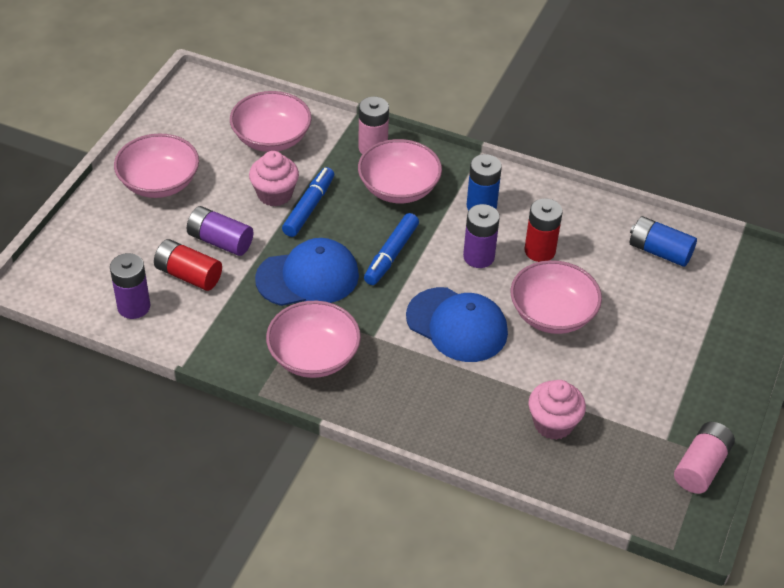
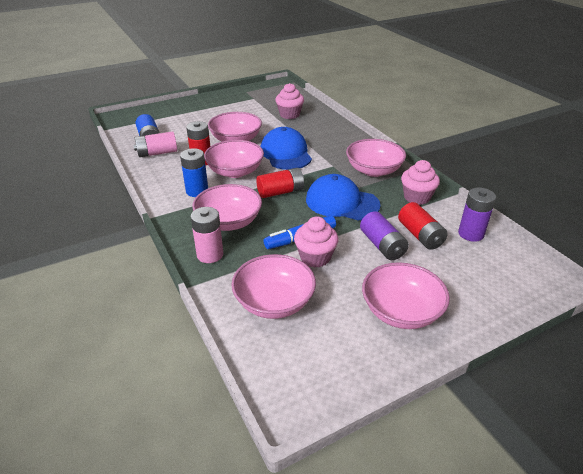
camera: 140 degrees left, 10 degrees down
(226, 334) = (417, 197): none -> pink cupcake
(391, 255) = (280, 192): blue marker -> red battery
(478, 257) = (235, 171): purple battery -> pink bowl
(701, 466) = (253, 90): pink battery -> pink battery (157, 153)

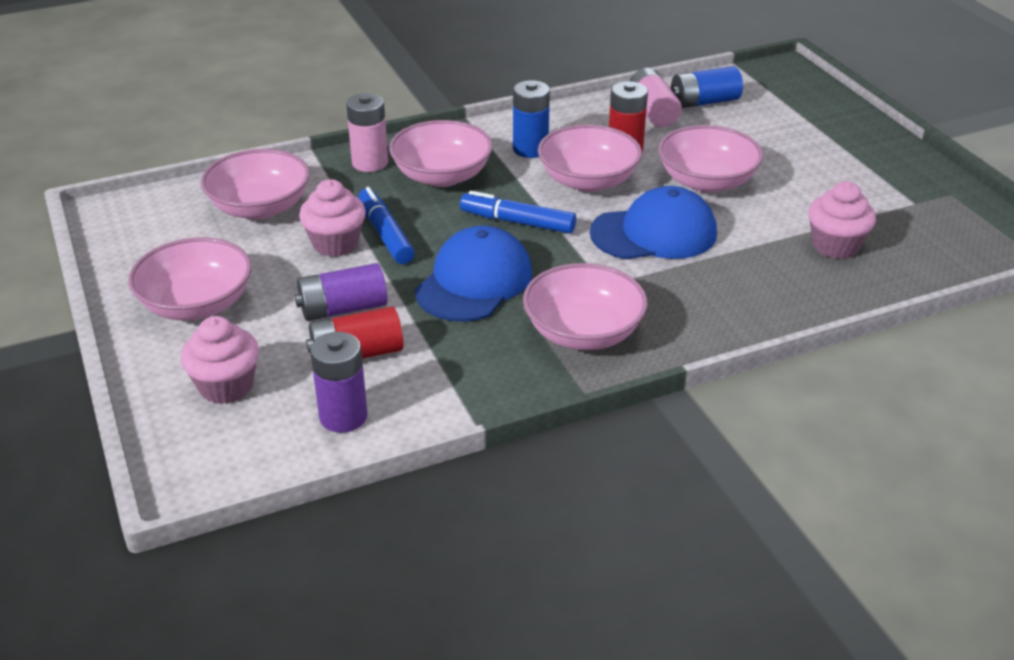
camera: 95 degrees right, 0 degrees up
(280, 192) = (517, 222): red battery -> blue marker
(417, 197) = (475, 372): pink cupcake -> pink cupcake (226, 386)

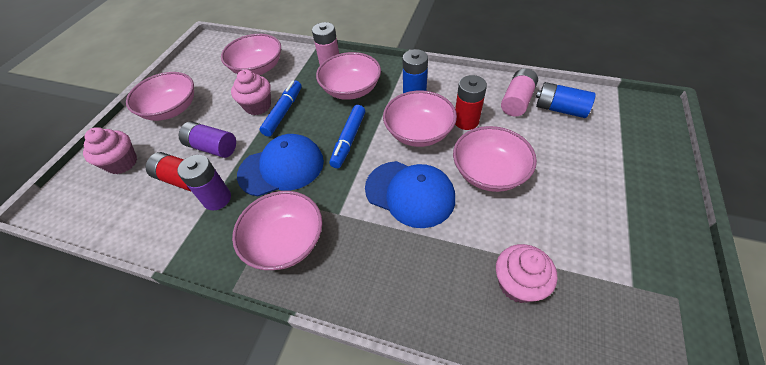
camera: 45 degrees right, 15 degrees up
(343, 416) = (131, 214): purple battery -> purple battery (217, 199)
(517, 222) = (349, 140): blue marker -> blue marker turned 135 degrees counterclockwise

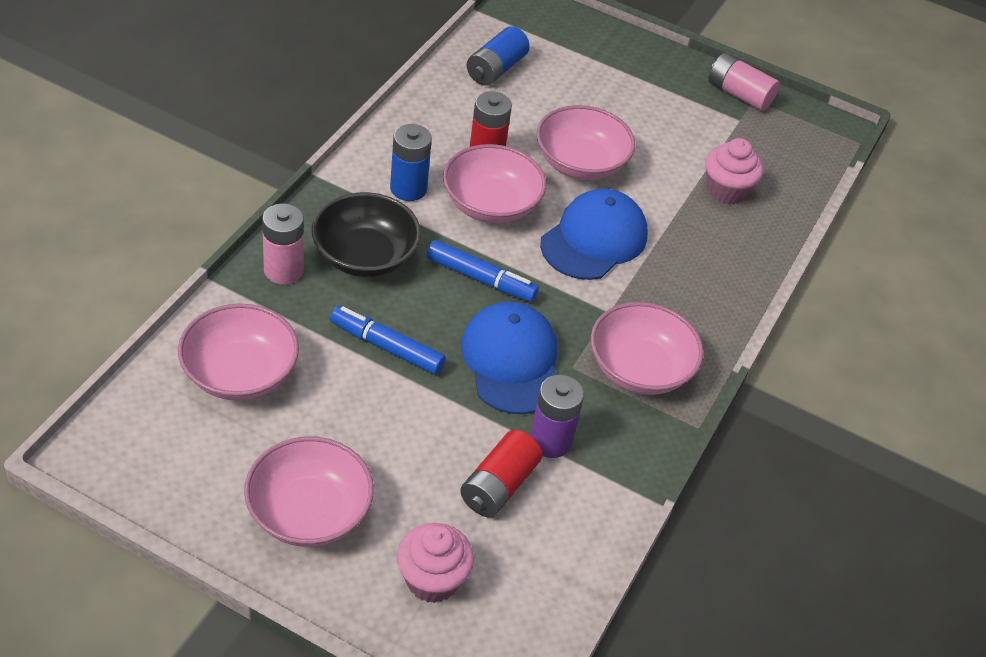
camera: 90 degrees left, 5 degrees down
(212, 147) = (438, 447): purple battery -> none
(258, 106) = (356, 380): pink cupcake -> none
(351, 89) = (365, 256): pink bowl -> black bowl
(517, 101) = (466, 98): pink battery -> pink battery (739, 94)

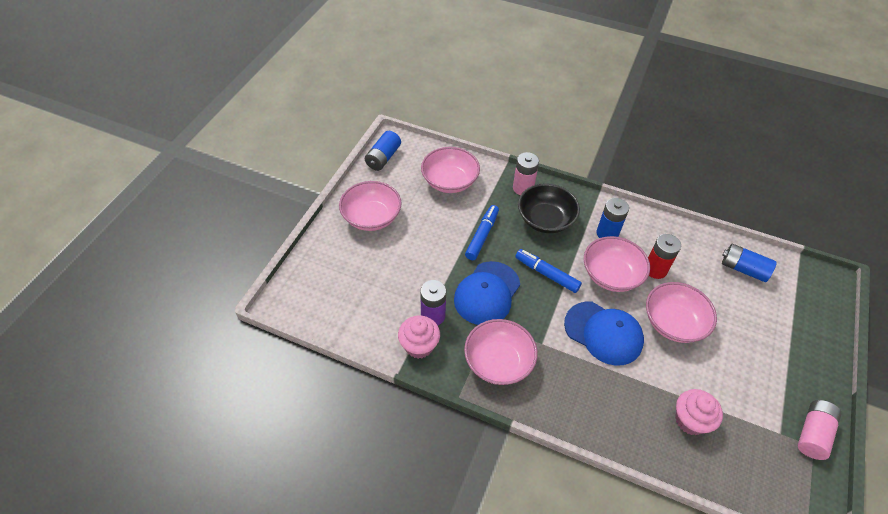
camera: 90 degrees right, 5 degrees up
(140, 477) = (383, 158): none -> blue battery
(432, 580) = (337, 268): pink cupcake -> pink cupcake (419, 346)
(481, 279) = (546, 274): blue marker -> blue marker turned 105 degrees clockwise
(499, 486) = (398, 293): red battery -> none
(511, 361) = (487, 293): blue cap -> blue cap turned 135 degrees clockwise

